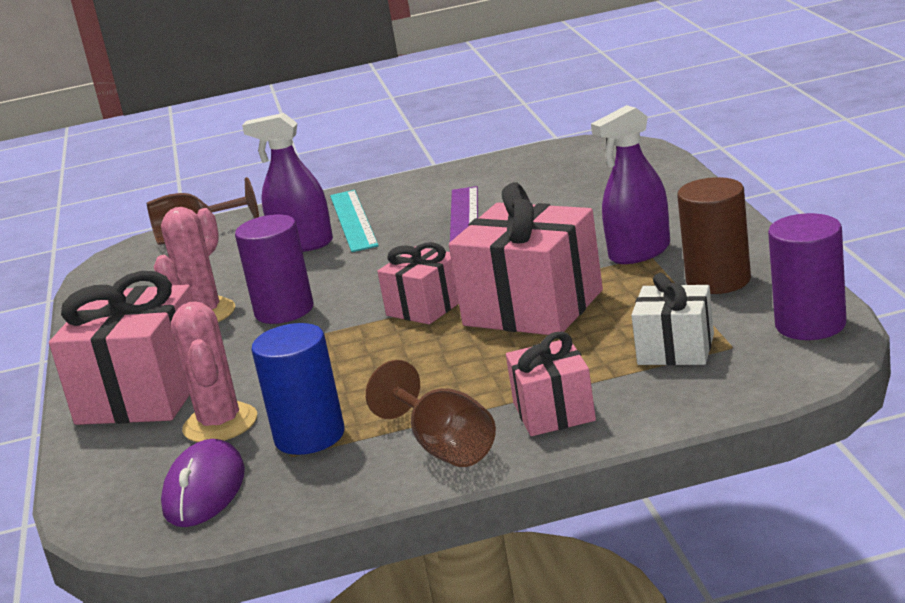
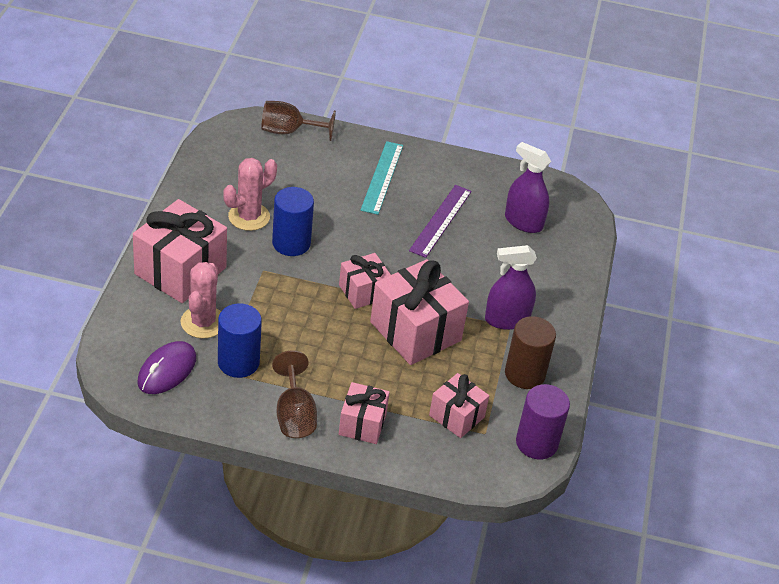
camera: 15 degrees right, 20 degrees up
(284, 310) = (291, 243): purple cylinder -> blue cylinder
(303, 244) = (340, 183): purple spray bottle -> purple spray bottle (523, 222)
(676, 349) = (456, 416): white gift -> pink gift

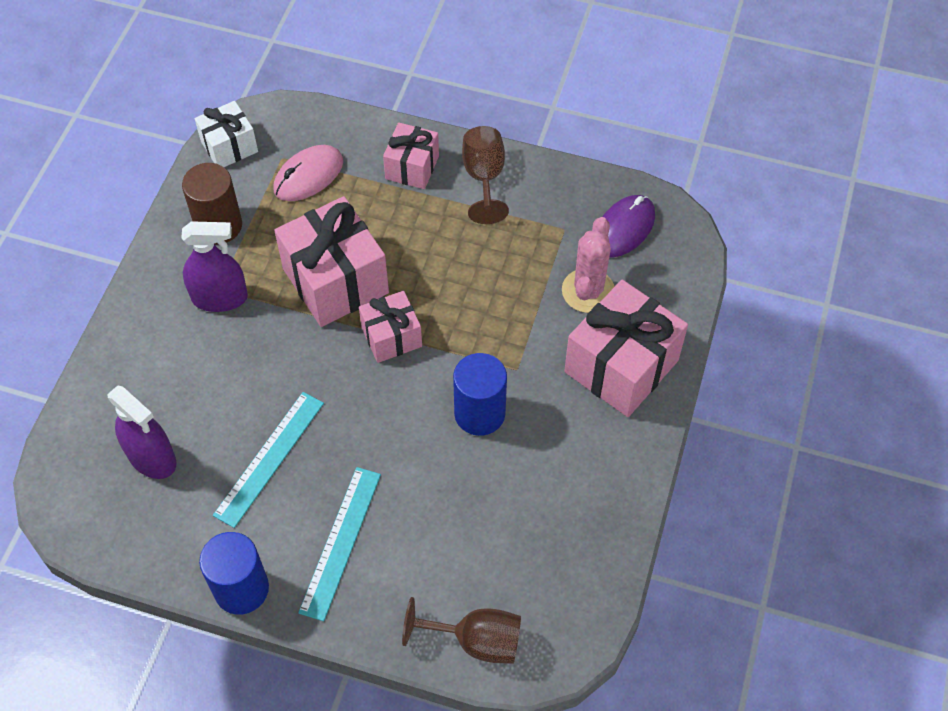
camera: 170 degrees left, 15 degrees up
(238, 362) = (545, 239): blue cylinder -> blue cylinder (241, 589)
(249, 217) = (536, 459): pink cactus -> none
(441, 220) = (269, 458): purple ruler -> turquoise ruler
(456, 416) = (308, 176): pink gift -> pink mouse
(536, 443) = (229, 146): purple cylinder -> white gift

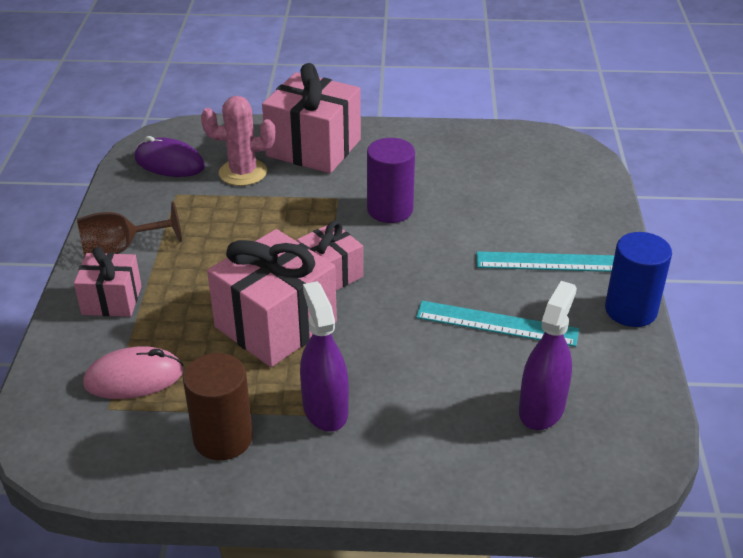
camera: 105 degrees left, 20 degrees down
(229, 146) = (94, 462): white gift -> none
(308, 176) = (134, 378): pink mouse -> pink mouse turned 45 degrees counterclockwise
(476, 641) = (586, 180): brown goblet -> none
(479, 413) = (390, 210): blue cylinder -> purple cylinder

